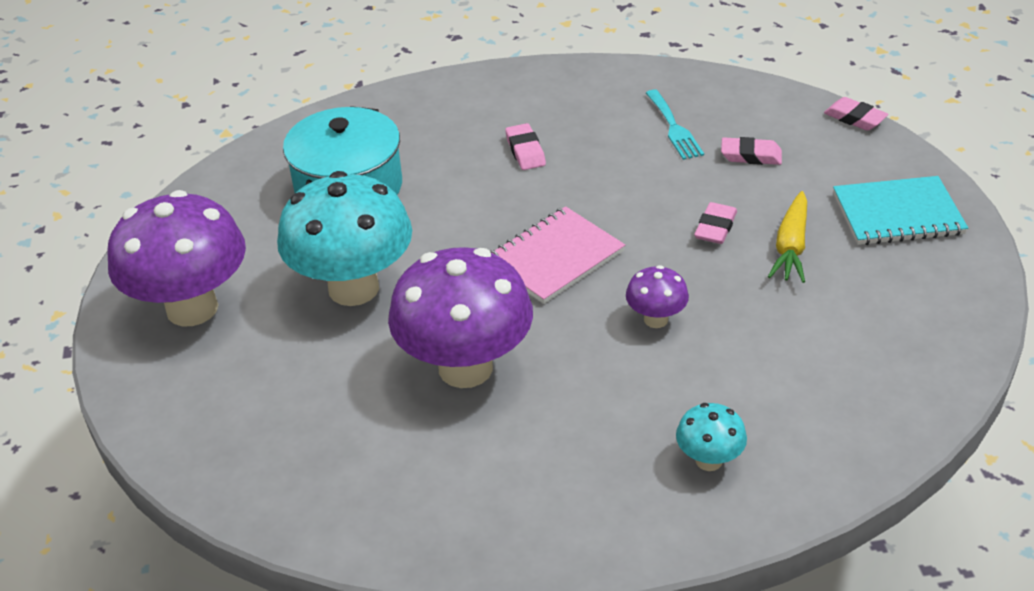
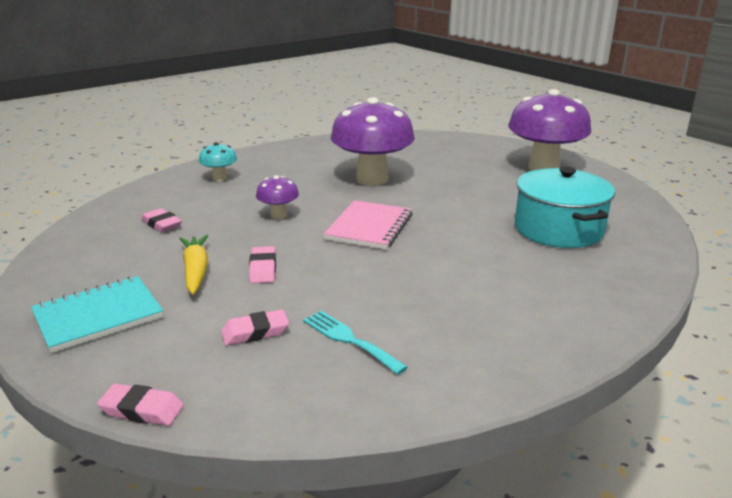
camera: 150 degrees right, 15 degrees down
(353, 288) = (474, 190): turquoise mushroom -> none
(525, 151) = (466, 283): pink eraser -> pink eraser (162, 224)

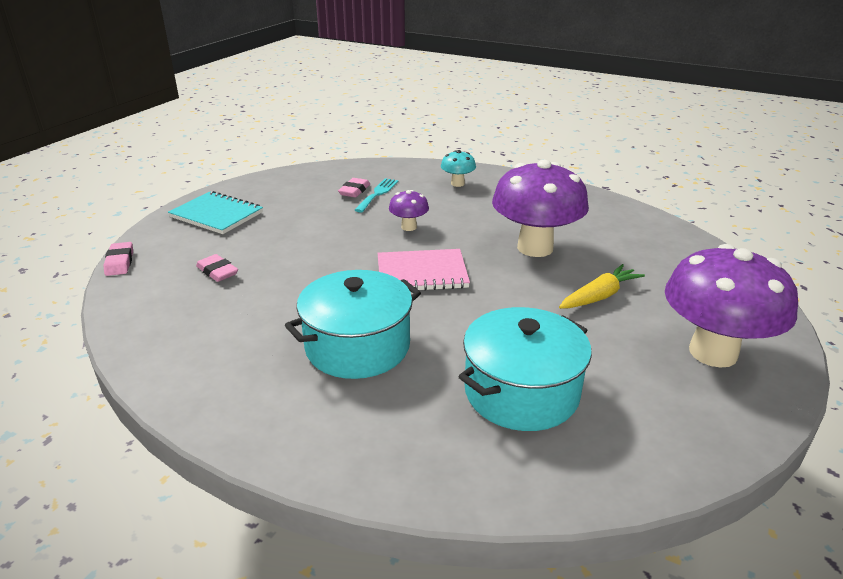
camera: 65 degrees right, 5 degrees up
(196, 271) = (292, 225): yellow carrot -> yellow carrot (599, 296)
(263, 269) = (310, 248): pink eraser -> none
(349, 340) = (221, 312): turquoise fork -> turquoise fork (377, 194)
(465, 276) = (357, 346): none -> turquoise pot

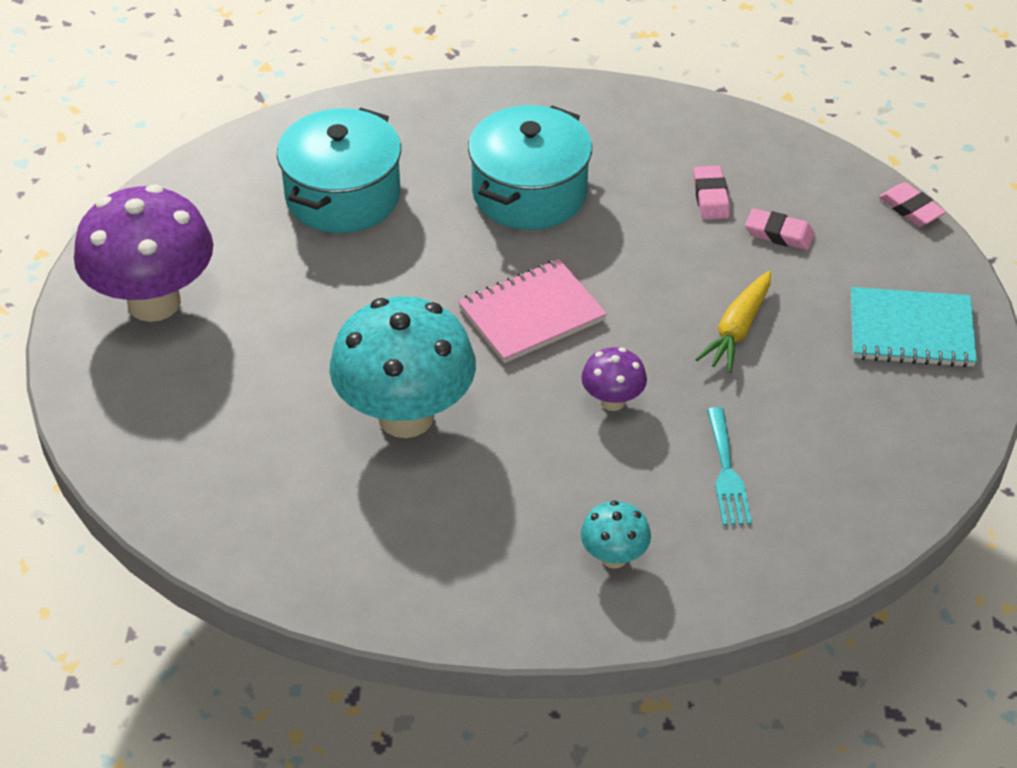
camera: 155 degrees right, 15 degrees up
(354, 191) = (771, 467): pink eraser -> pink eraser (711, 197)
(535, 248) = (406, 416): purple mushroom -> turquoise mushroom
(599, 296) = (293, 348): yellow carrot -> yellow carrot (737, 330)

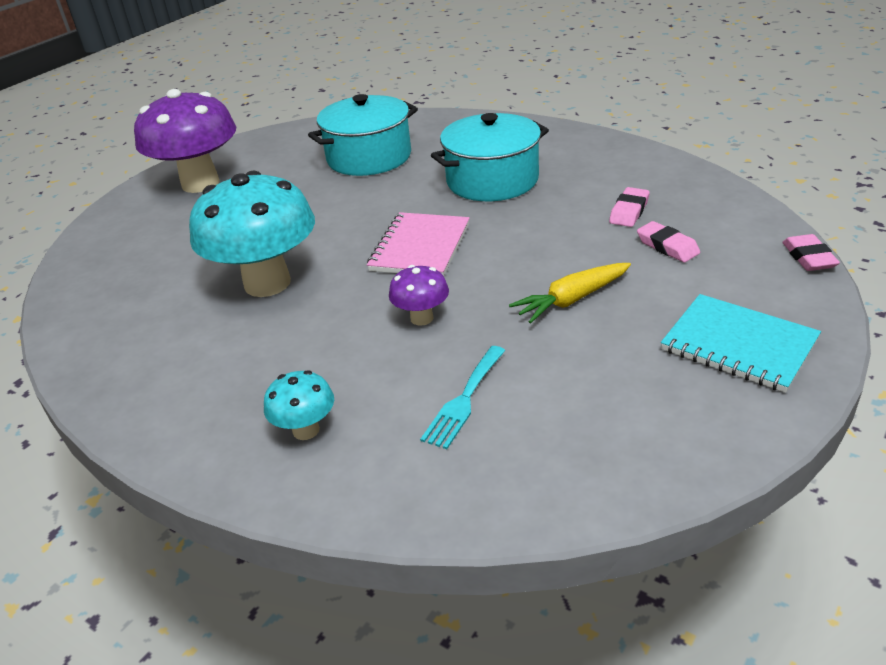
camera: 35 degrees right, 10 degrees down
(531, 314) = (420, 247): pink notebook -> pink notebook turned 75 degrees counterclockwise

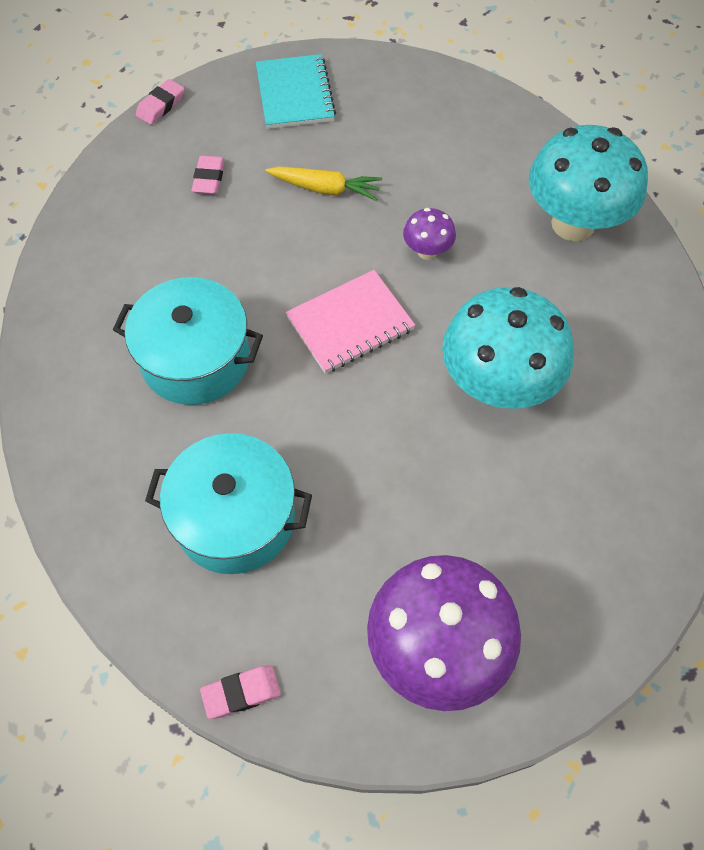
camera: 140 degrees left, 25 degrees up
(306, 430) = (573, 224): turquoise mushroom -> turquoise mushroom, size x2.19
(464, 400) = (469, 175): turquoise fork -> none
(629, 211) = (173, 228): pink eraser -> pink eraser (241, 693)

